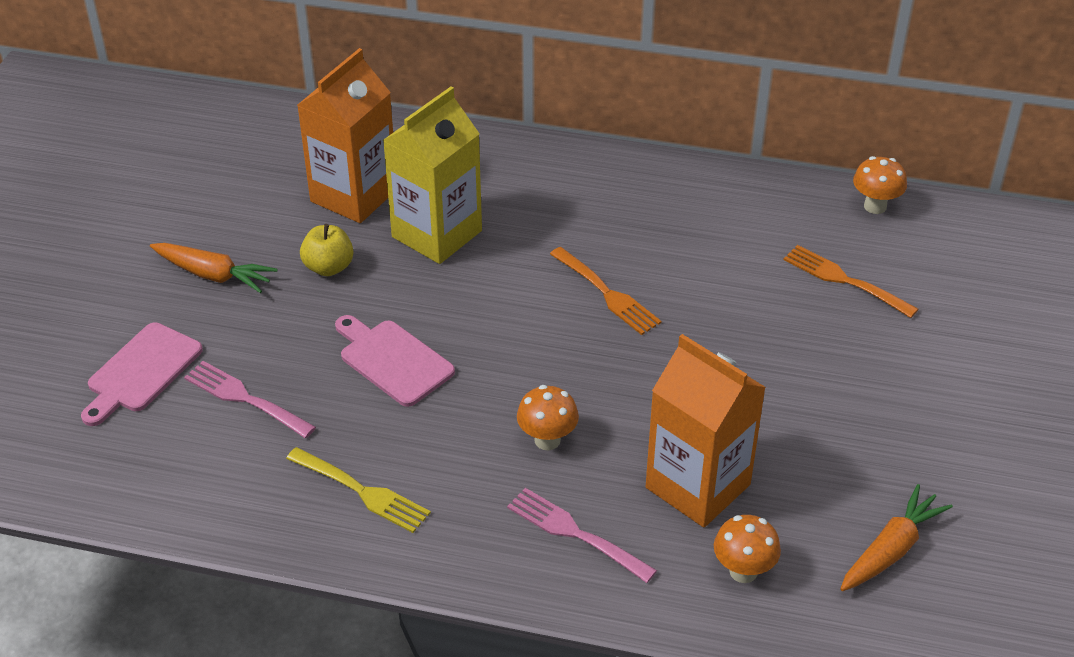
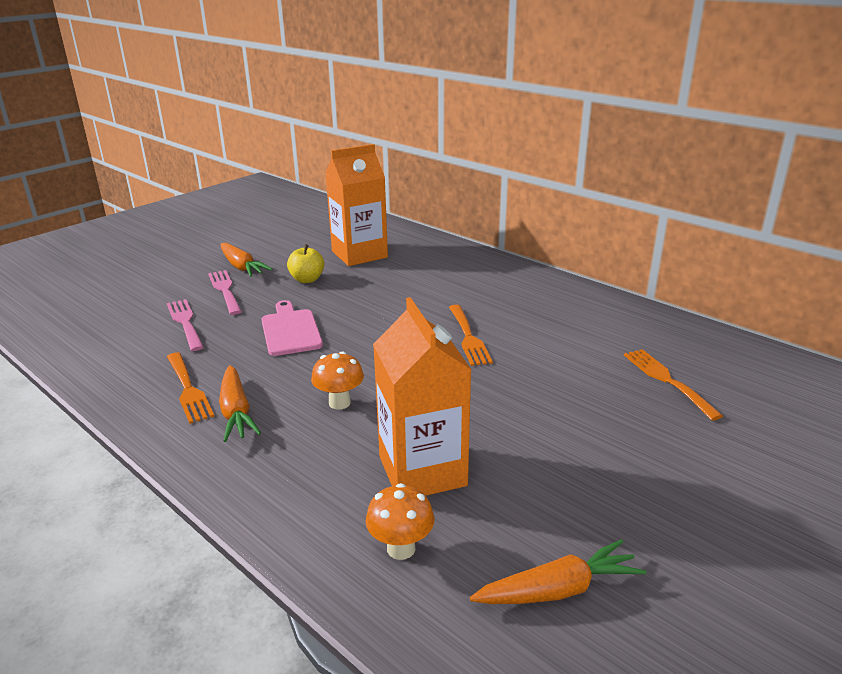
camera: 30 degrees right, 15 degrees down
(141, 371) = (150, 295): pink cutting board -> none
(362, 492) = (188, 389): yellow fork -> orange fork
(437, 234) = (388, 281): yellow carton -> none
(449, 498) = (236, 412): none -> orange carrot
(575, 533) = (296, 466): pink fork -> pink fork (225, 290)
(875, 206) = (729, 345): orange mushroom -> none

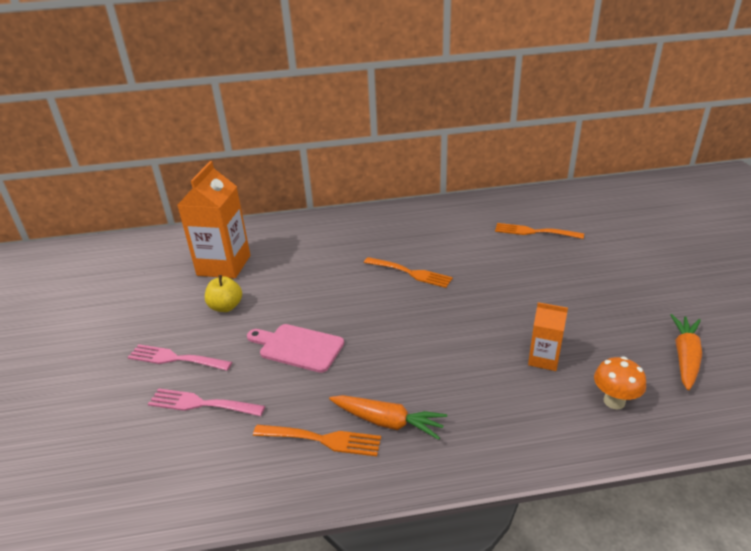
camera: 50 degrees left, 5 degrees up
(242, 267) = (146, 333): orange carrot -> none
(339, 403) = (430, 363): orange mushroom -> none
(422, 471) = (544, 359): orange carton -> orange carton, size x0.52

